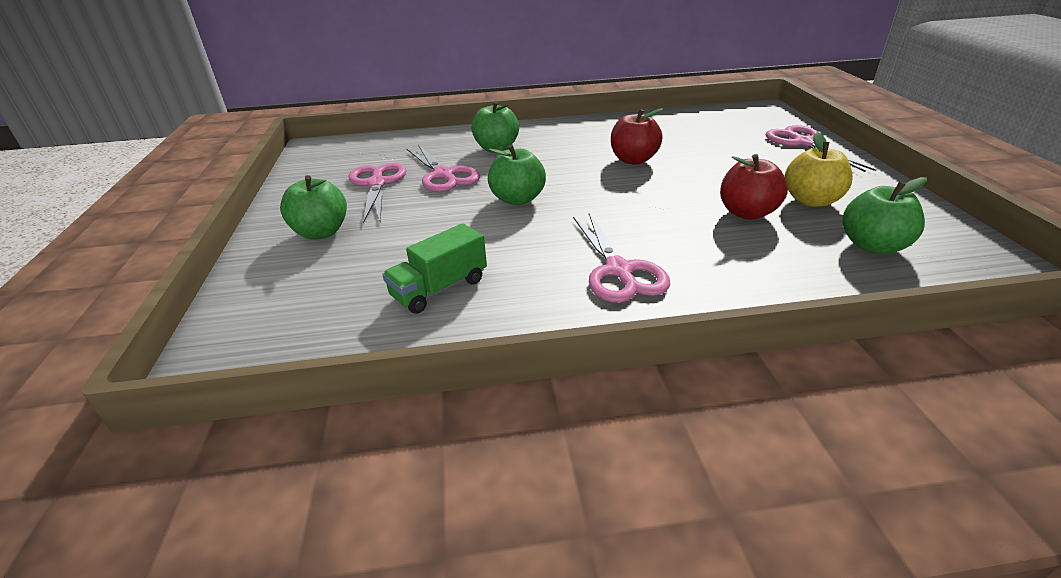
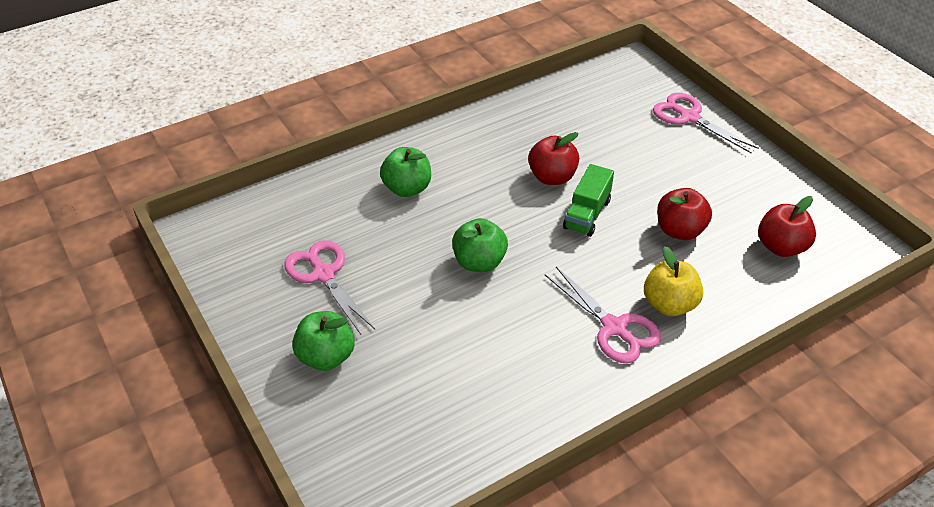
camera: 25 degrees left, 10 degrees up
(439, 288) = (487, 389): green truck -> green truck (587, 214)
(443, 175) = (382, 244): pink scissors -> none
(811, 201) = (722, 201): yellow apple -> yellow apple (669, 304)
(872, 246) = (781, 247): green apple -> red apple

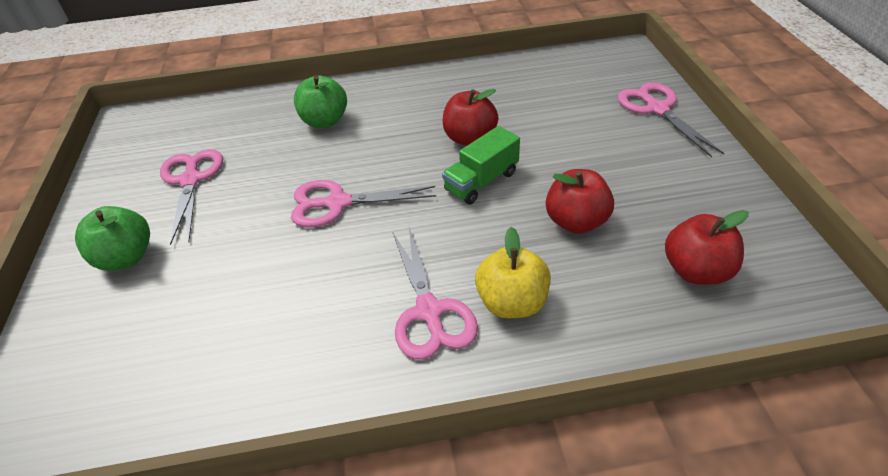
camera: 25 degrees right, 0 degrees up
(479, 262) = (338, 203): green apple -> pink scissors

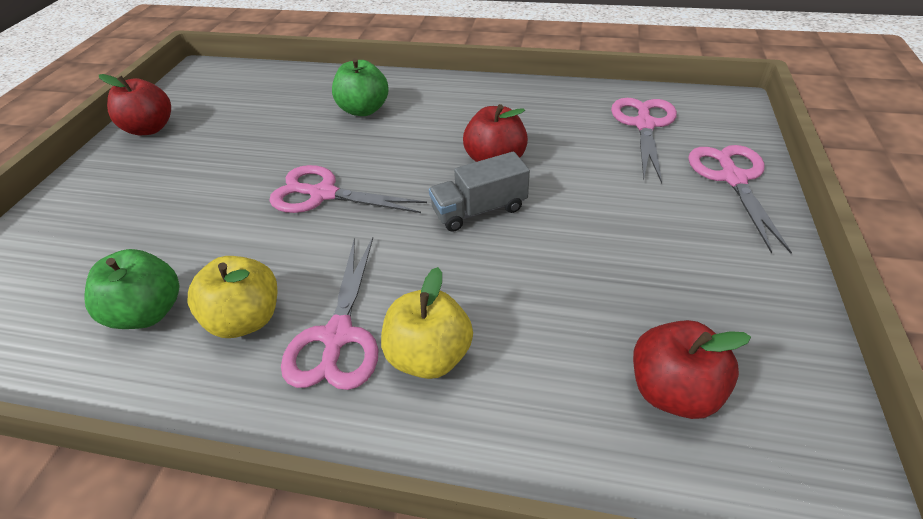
camera: 20 degrees right, 0 degrees up
(126, 257) = (114, 195): green apple -> green apple (149, 312)
(191, 180) = (212, 138): pink scissors -> pink scissors (644, 125)
(340, 323) = (246, 319): none -> yellow apple
(481, 181) = (479, 210): green truck -> grey truck
(576, 221) = (557, 284): red apple -> red apple (150, 128)

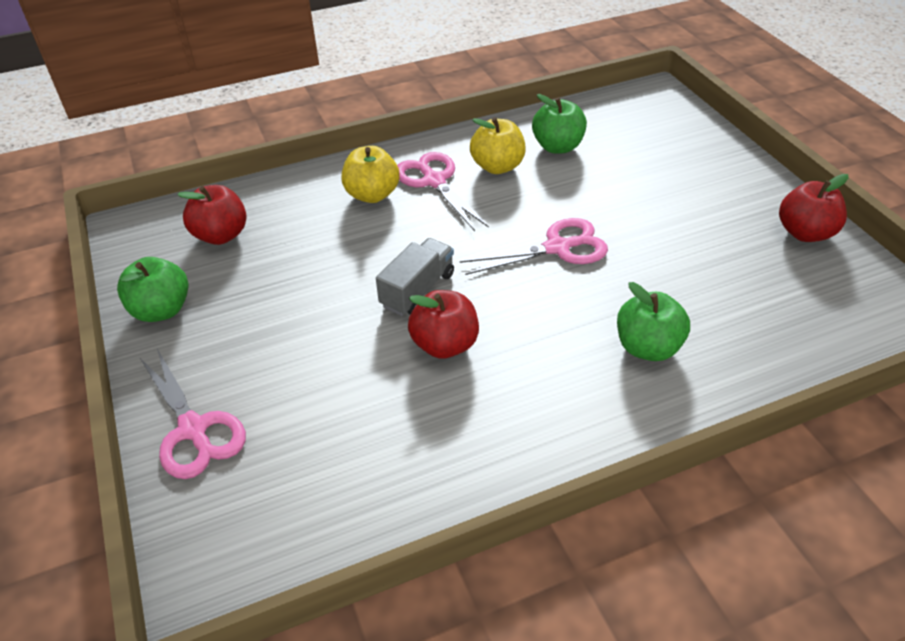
camera: 145 degrees right, 0 degrees up
(644, 125) = (311, 475): pink scissors -> none
(767, 303) = (161, 310): none -> green apple

